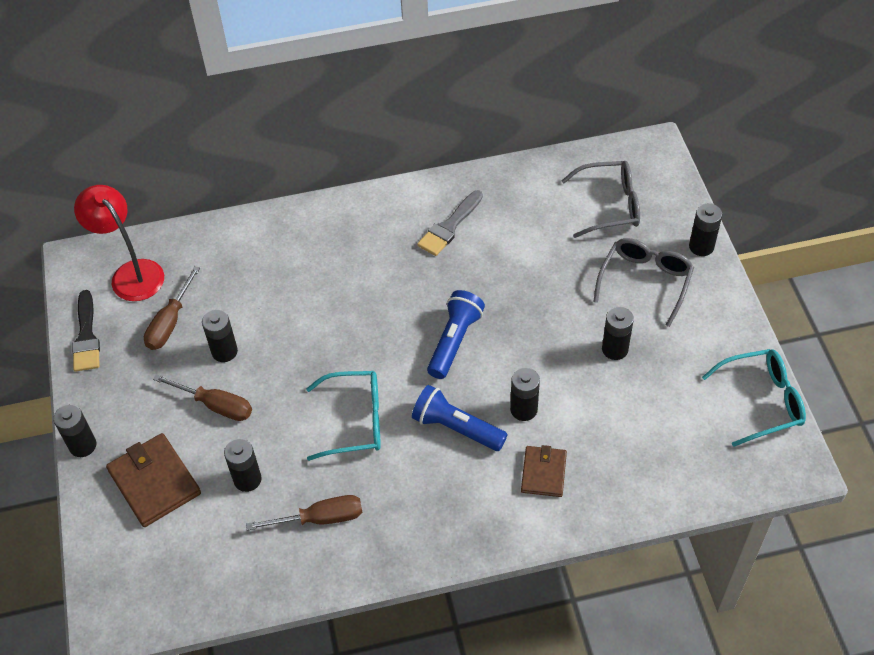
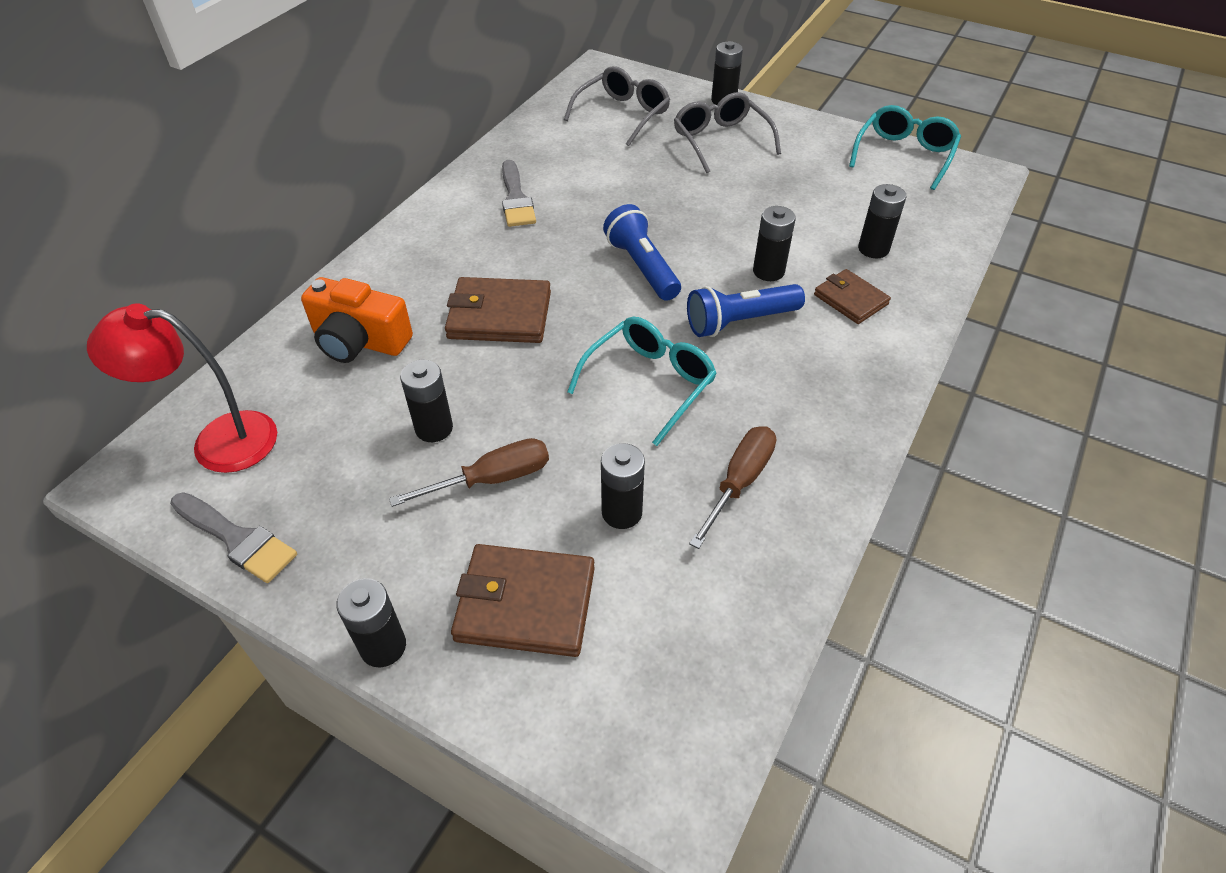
camera: 50 degrees left, 5 degrees down
(86, 337) = (237, 539): black brush -> grey brush
(170, 322) = (332, 449): brown screwdriver -> none
(252, 264) = (359, 341): none -> orange camera
(337, 307) = (500, 315): none -> brown wallet
(615, 349) = (767, 190): black battery -> black battery (873, 249)

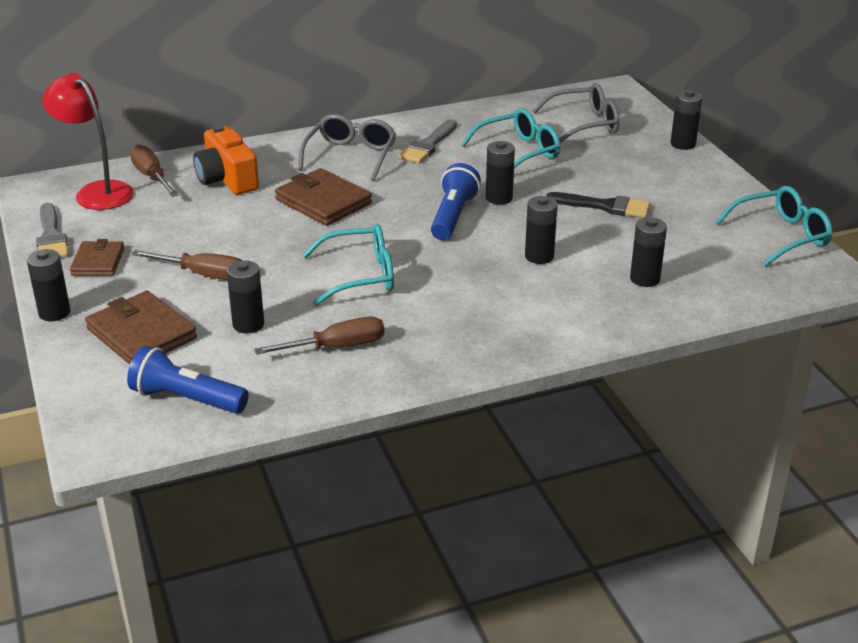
camera: 40 degrees right, 15 degrees down
(265, 384) = (152, 177): none -> brown screwdriver
(434, 428) = (207, 237): black battery -> black battery (499, 198)
(607, 169) = (518, 152): none -> turquoise glasses
(721, 141) = (635, 168): grey glasses -> grey glasses (350, 156)
(739, 322) = (471, 273): blue flashlight -> blue flashlight (186, 399)
(749, 191) = (605, 206): none -> black brush
(850, 299) = (573, 298): brown wallet -> brown wallet (98, 262)

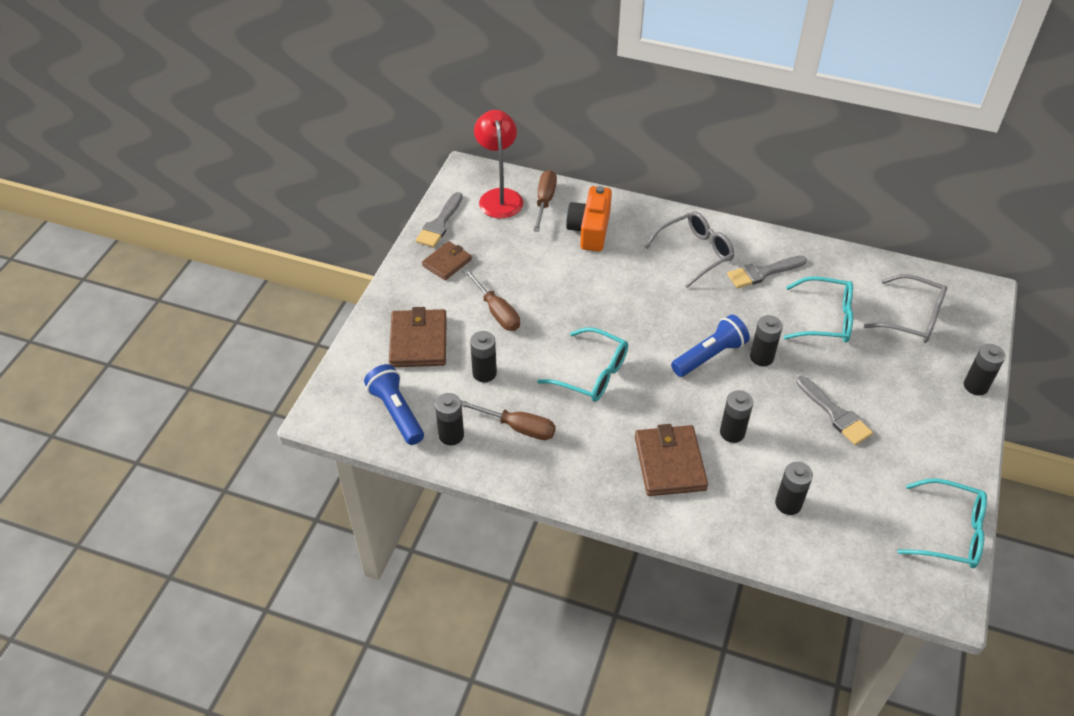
camera: 40 degrees right, 15 degrees up
(54, 313) = (387, 292): black battery -> black battery (451, 435)
(323, 201) = (633, 288): brown wallet -> brown wallet (670, 463)
(605, 206) = (835, 414): black brush -> grey brush

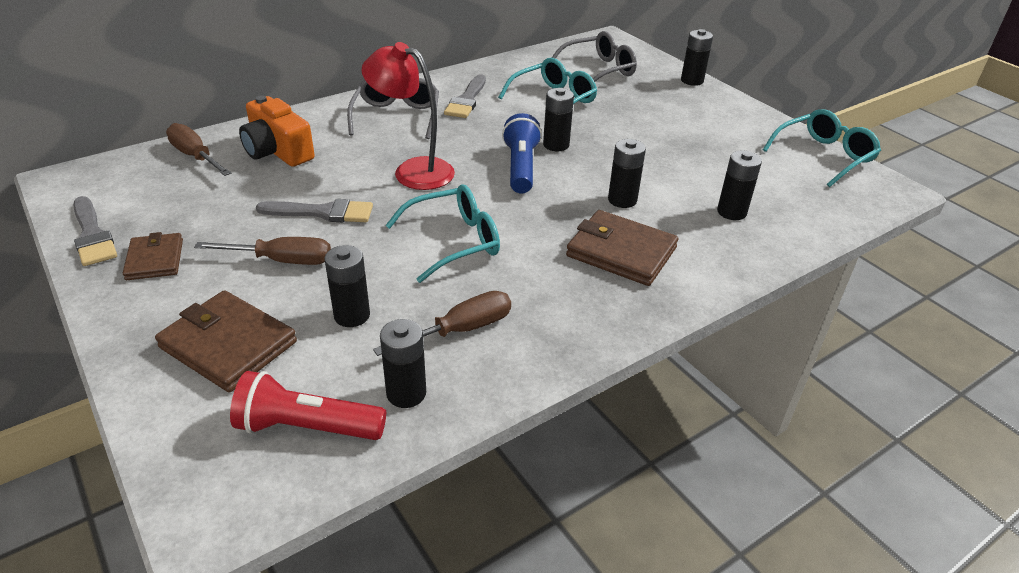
camera: 55 degrees left, 10 degrees down
(396, 412) = (307, 427): blue flashlight -> red flashlight
(499, 197) = (136, 178): red lamp -> red lamp (413, 170)
(835, 414) = (656, 143): grey brush -> grey brush (323, 212)

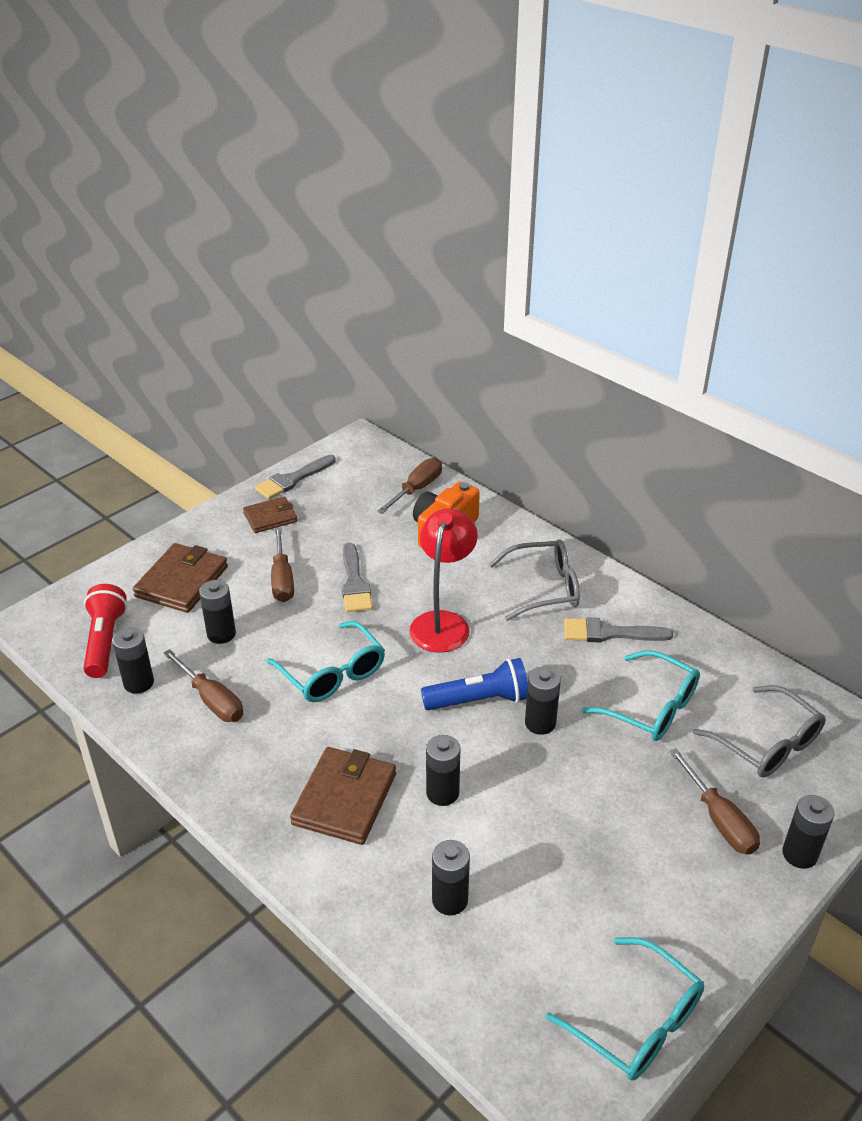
camera: 80 degrees right, 0 degrees up
(662, 98) = (719, 819): none -> brown screwdriver

